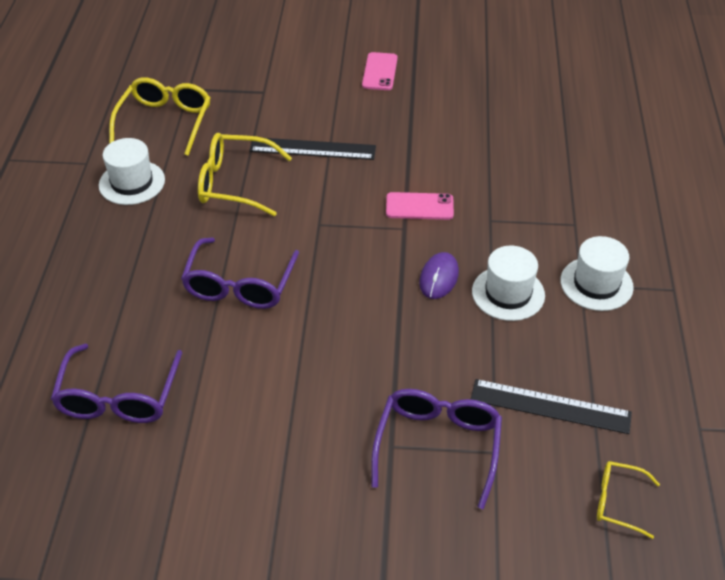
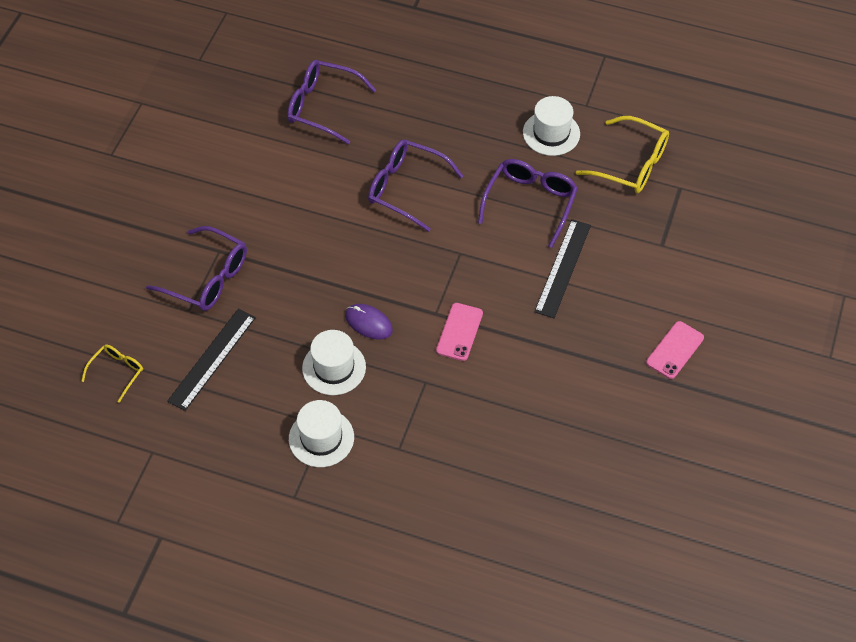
camera: 105 degrees right, 10 degrees up
(234, 183) = (530, 202): yellow glasses -> purple glasses
(380, 72) = (675, 350): pink phone -> pink phone turned 75 degrees counterclockwise

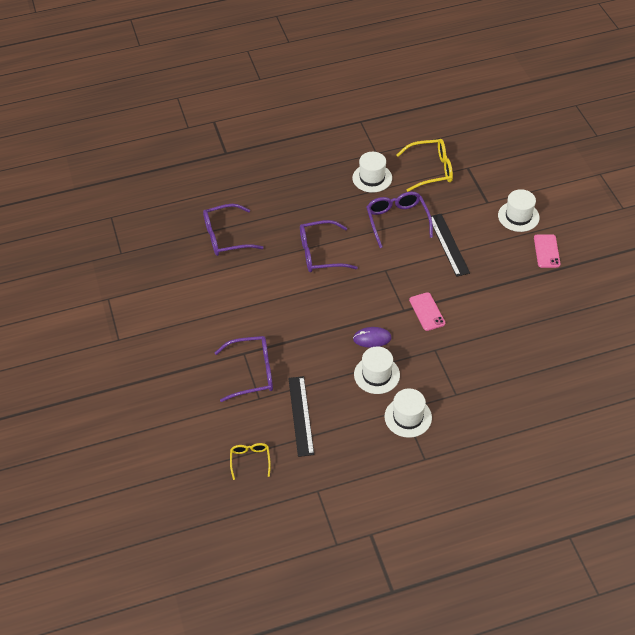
camera: 35 degrees left, 5 degrees down
(683, 286) = (518, 216): none -> white hat

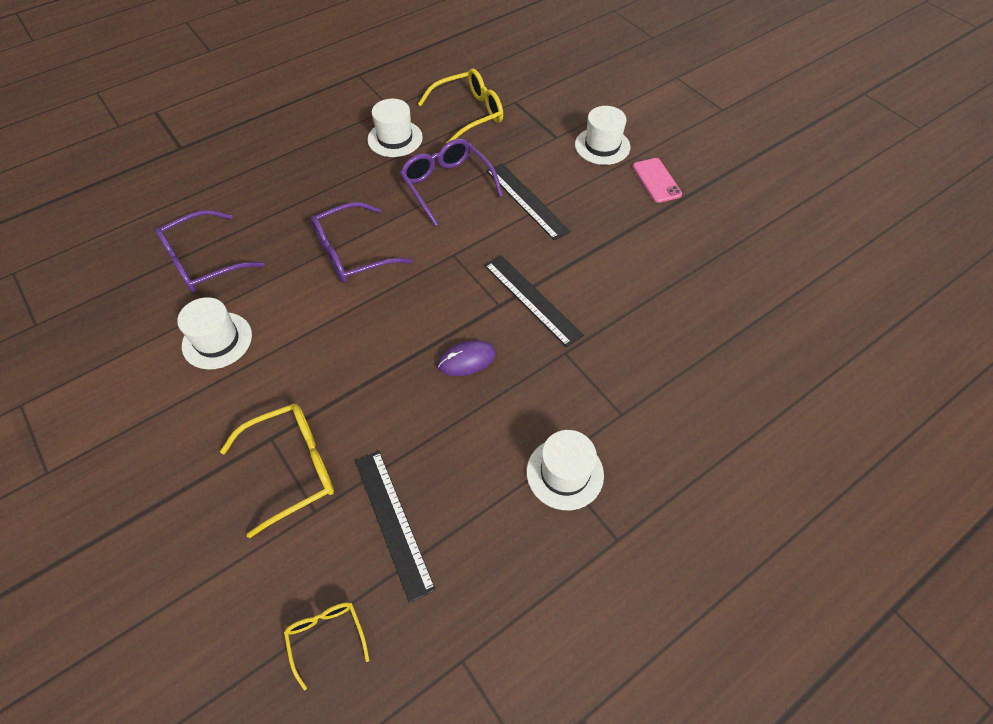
camera: 20 degrees left, 5 degrees up
(252, 372) = (293, 468): purple glasses -> yellow glasses
(376, 375) = (493, 416): white hat -> white hat (217, 340)
(427, 311) = (532, 299): pink phone -> black ruler

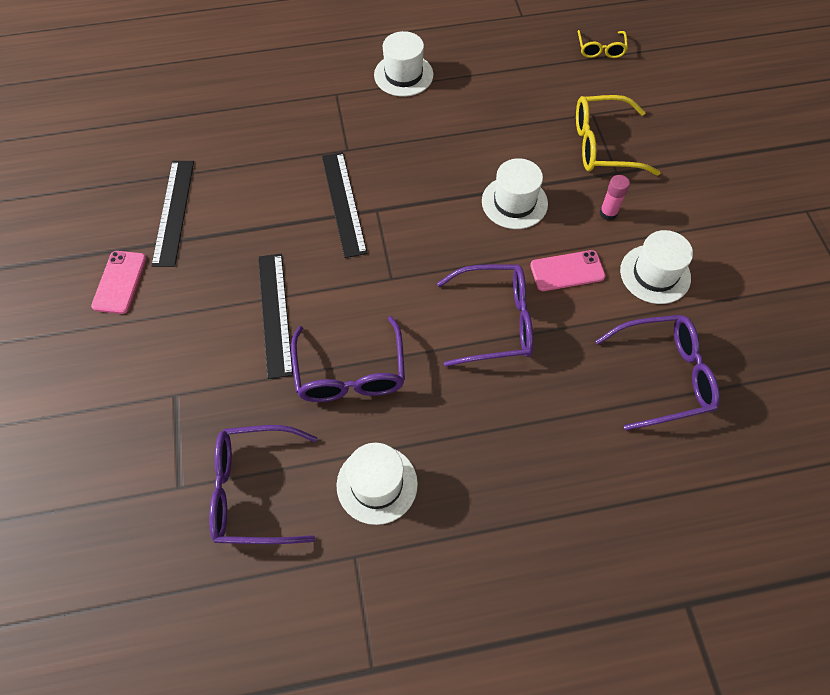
camera: 155 degrees left, 5 degrees up
(272, 385) = (608, 213): none -> pink glue stick
(301, 314) = (567, 271): none -> pink phone
(393, 522) = (538, 89): black ruler -> black ruler (174, 212)
(467, 360) = (431, 173): purple mouse -> none
(469, 113) = (253, 490): yellow glasses -> purple glasses
(602, 146) = (133, 356): white hat -> white hat (514, 202)

